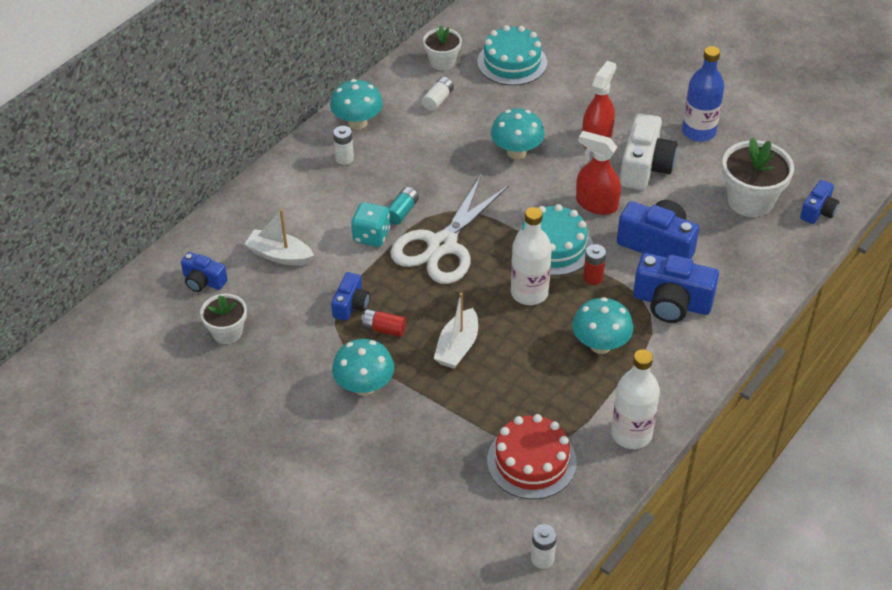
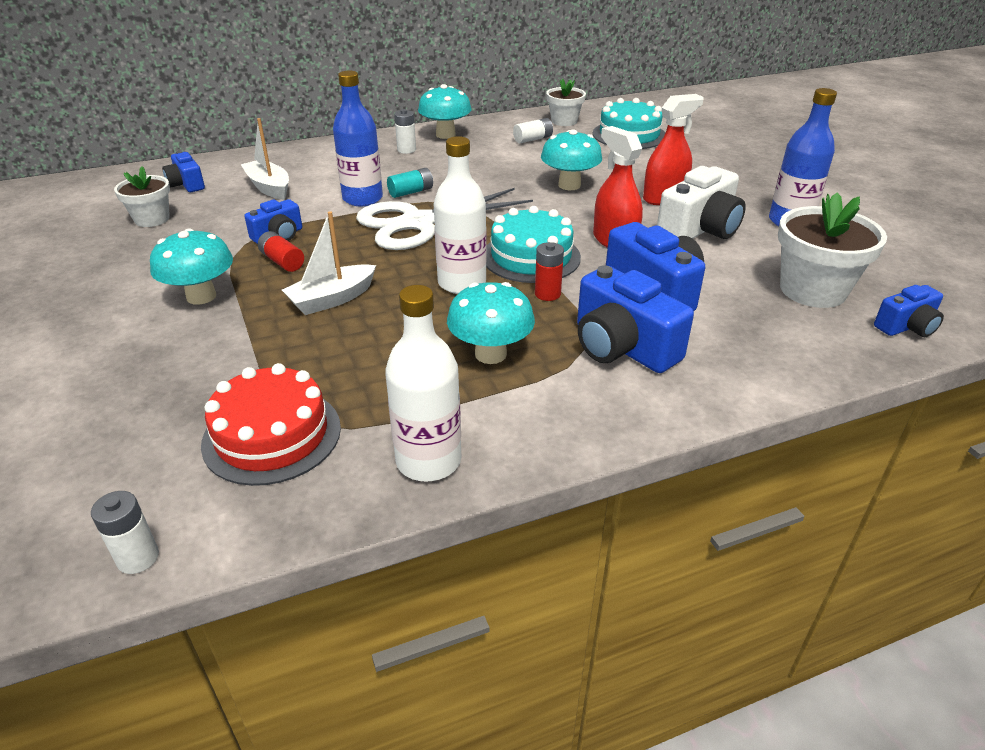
camera: 30 degrees right, 10 degrees down
(371, 236) = (362, 198): turquoise dice -> blue bottle

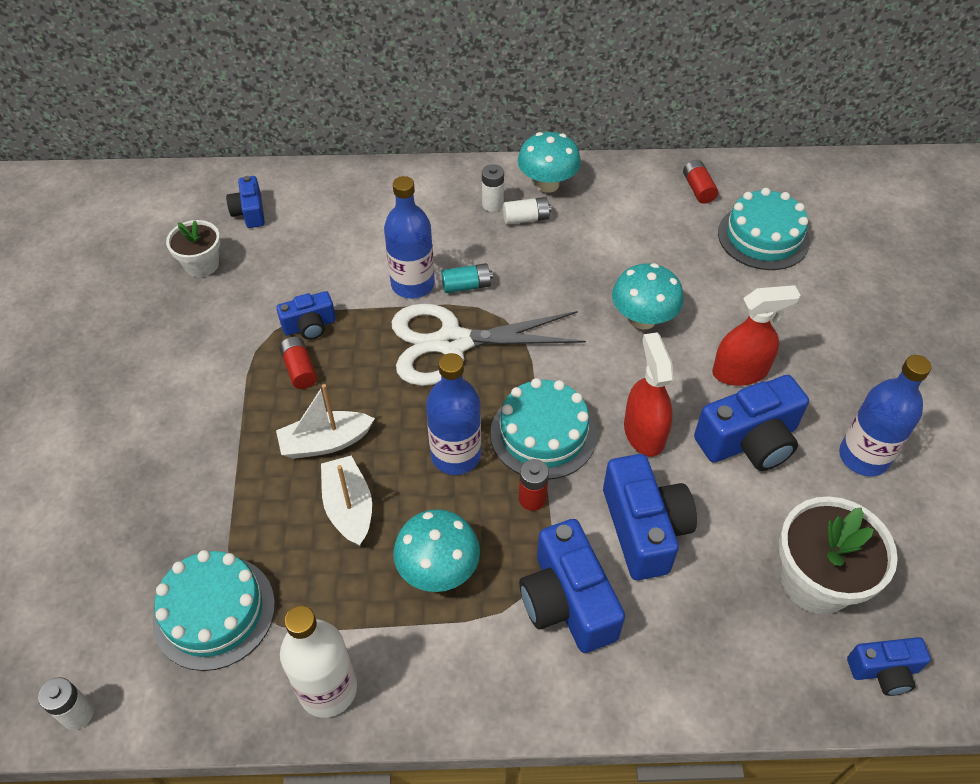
camera: 20 degrees right, 15 degrees up
(201, 296) = (212, 402): turquoise mushroom -> none
(269, 187) = (327, 239): white boat -> white boat (349, 507)
(272, 435) = (214, 612): red cake -> turquoise cake
(462, 283) = (456, 455): white bottle -> blue bottle
(533, 139) = (643, 218): white battery -> white battery (526, 218)
(564, 121) = (698, 189): white flower pot -> red battery
(699, 229) = (749, 441): white camera -> blue camera

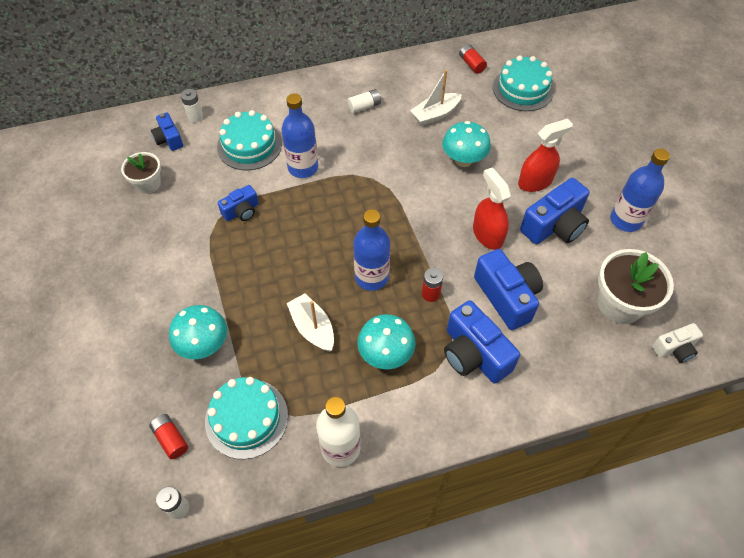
camera: 15 degrees left, 5 degrees up
(299, 369) = (245, 243): red battery -> red battery (171, 439)
(325, 442) = (281, 288): white boat -> white boat (435, 114)
(452, 343) = (343, 203): white scissors -> none
(466, 286) = (340, 161): turquoise battery -> none
(492, 204) = (338, 101): white battery -> white battery (195, 117)
(543, 434) = (423, 250): turquoise cake -> turquoise cake (249, 145)
(547, 184) = (371, 80): turquoise mushroom -> turquoise mushroom (204, 345)
(883, 671) = (674, 348): blue camera -> white camera

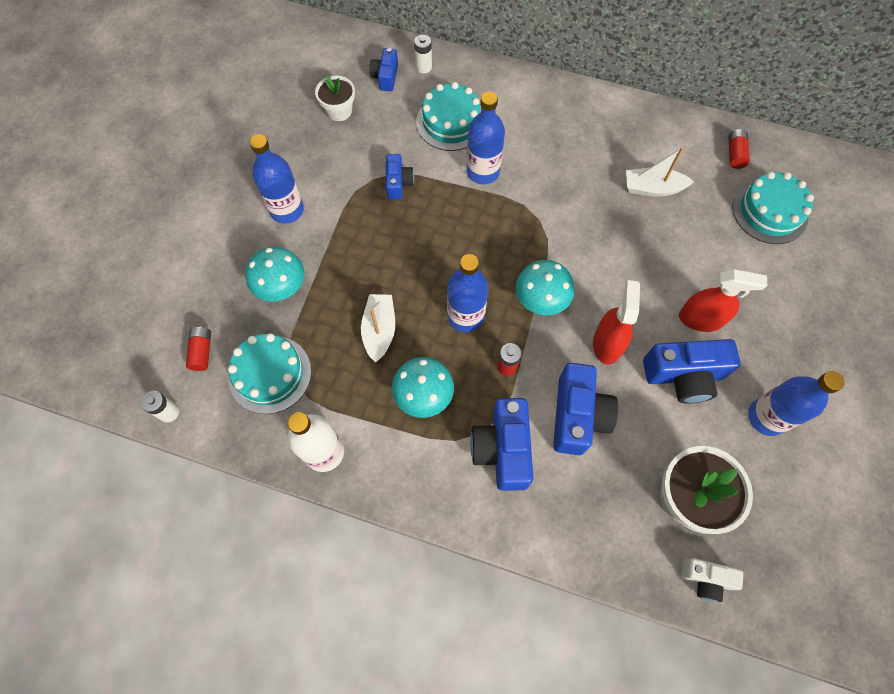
camera: 35 degrees right, 10 degrees up
(161, 283) = (287, 210): none -> blue bottle
(241, 211) = (398, 183): blue camera -> blue camera turned 90 degrees counterclockwise
(364, 106) = (587, 141): white battery -> none
(463, 160) = (644, 252): turquoise mushroom -> turquoise mushroom (541, 300)

